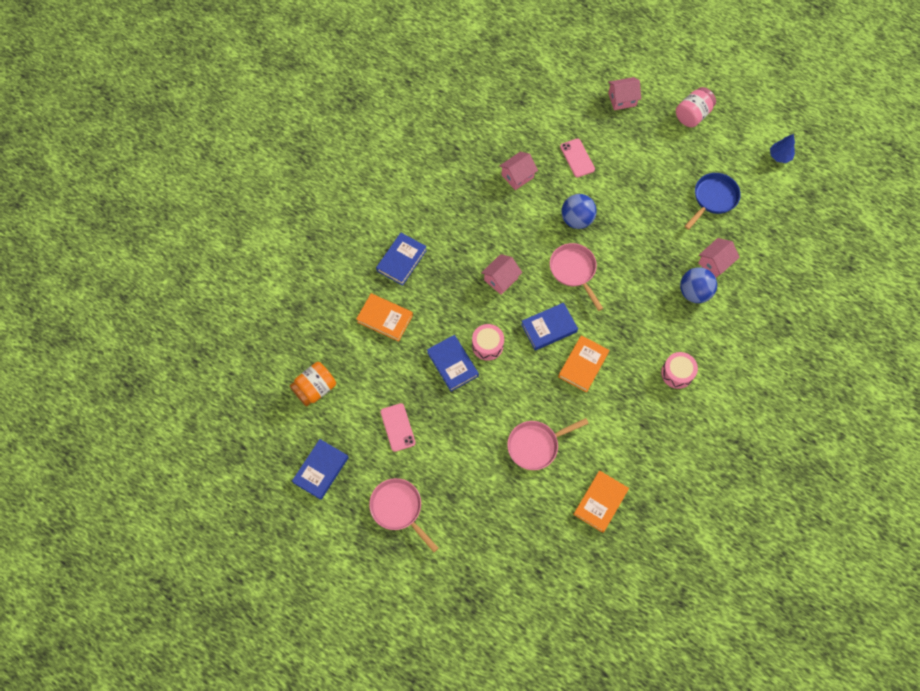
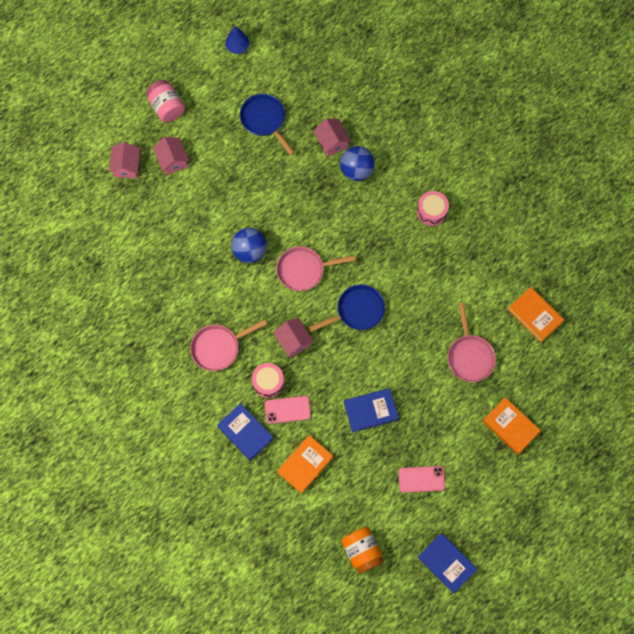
camera: 75 degrees left, 5 degrees up
(398, 508) = (501, 497): pink pan -> pink pan (218, 347)
(487, 345) = (360, 373): pink drum -> pink drum (268, 382)
(517, 176) = (183, 293): pink house -> pink house (172, 160)
(549, 328) = (357, 311): blue book -> blue pan
(577, 158) = (181, 229): pink phone -> pink phone (287, 409)
(583, 365) = (402, 291): orange book -> orange book (510, 426)

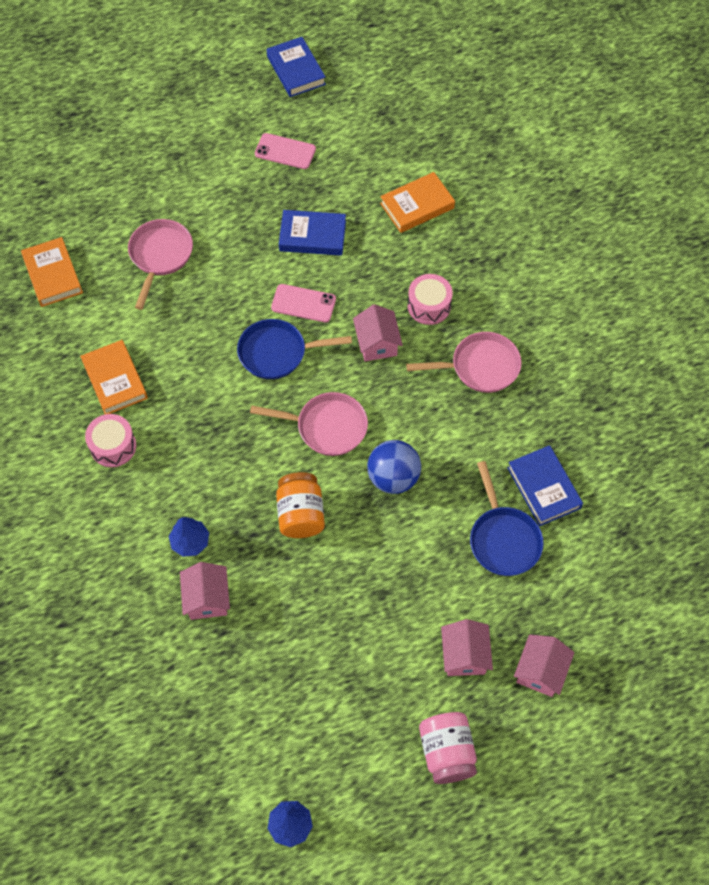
camera: 160 degrees left, 10 degrees down
(245, 432) = (478, 260): blue book -> blue book (543, 488)
(264, 120) = (296, 672): blue pan -> blue pan (503, 539)
(287, 409) = (416, 268): pink phone -> pink phone (303, 303)
(356, 170) = (190, 542): blue ball -> blue tree
(361, 551) = (385, 107): orange jar -> orange jar (301, 514)
(510, 426) = (153, 170): orange book -> orange book (115, 380)

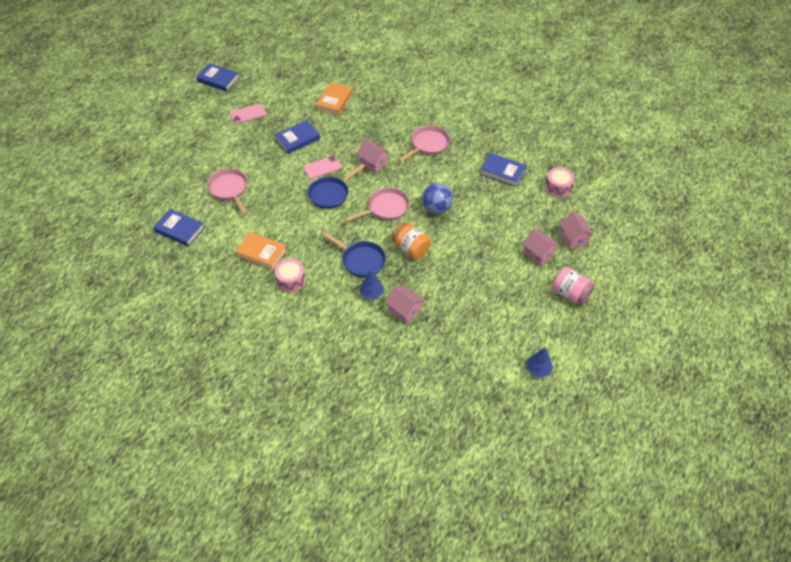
camera: 40 degrees left, 10 degrees down
(53, 275) = (180, 230): orange book -> blue book
(429, 306) = (381, 135): pink drum -> pink drum (558, 187)
(503, 539) = (507, 201): blue pan -> blue pan (361, 260)

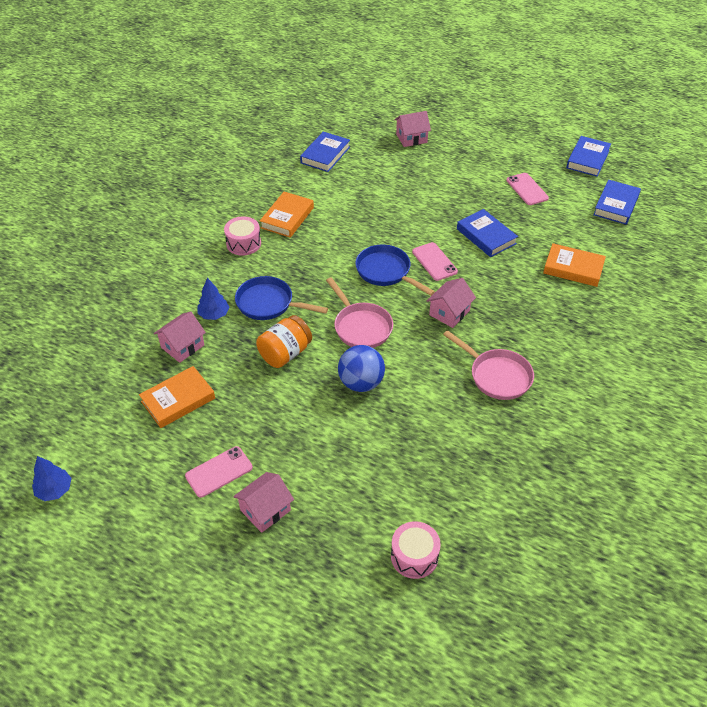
camera: 90 degrees right, 5 degrees down
(229, 189) = (389, 185): pink pan -> none
(361, 260) = (268, 303): blue pan -> blue pan turned 75 degrees clockwise
(455, 307) = (178, 400): none -> orange book
(502, 172) = (445, 473): blue book -> blue book (616, 205)
(513, 278) = (219, 472): none -> pink phone
(570, 294) = (179, 548): pink jar -> none
(573, 238) = (295, 568): pink house -> pink house (411, 138)

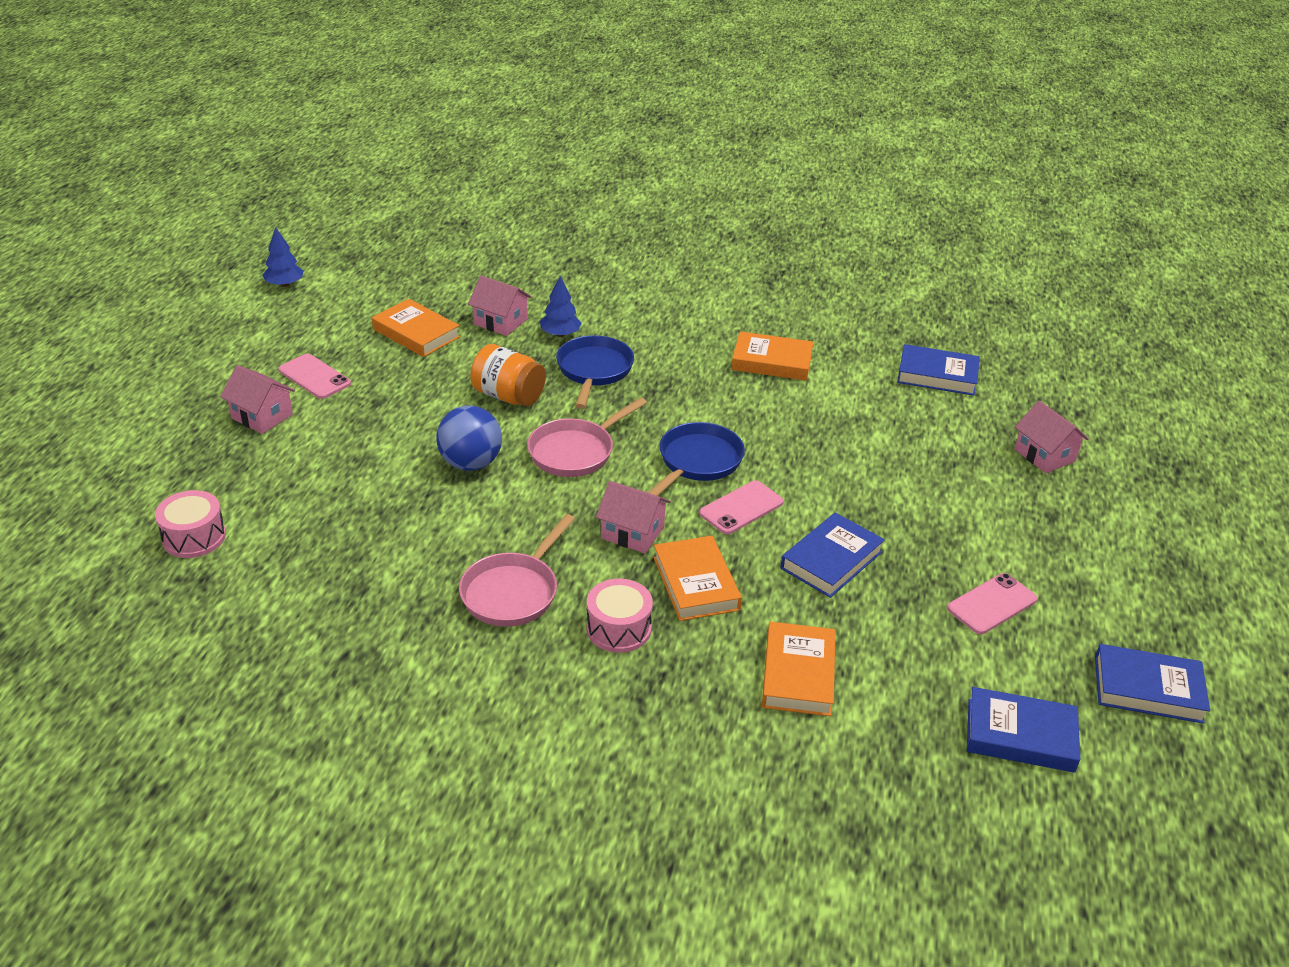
camera: 75 degrees right, 10 degrees down
(243, 243) = (701, 335): pink drum -> pink drum (618, 628)
(499, 293) = (696, 583): none -> orange book

